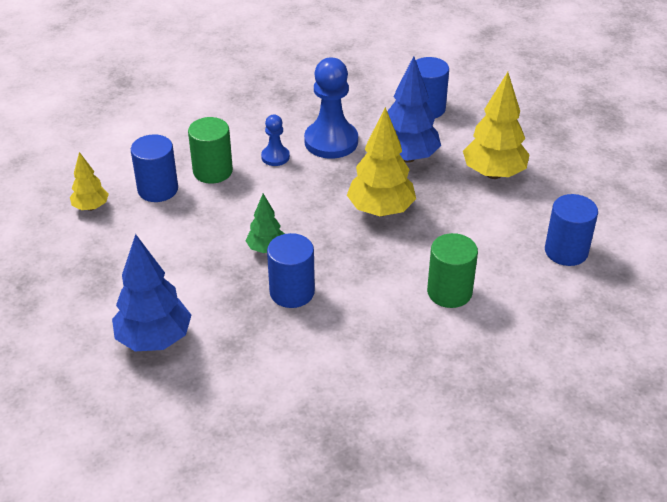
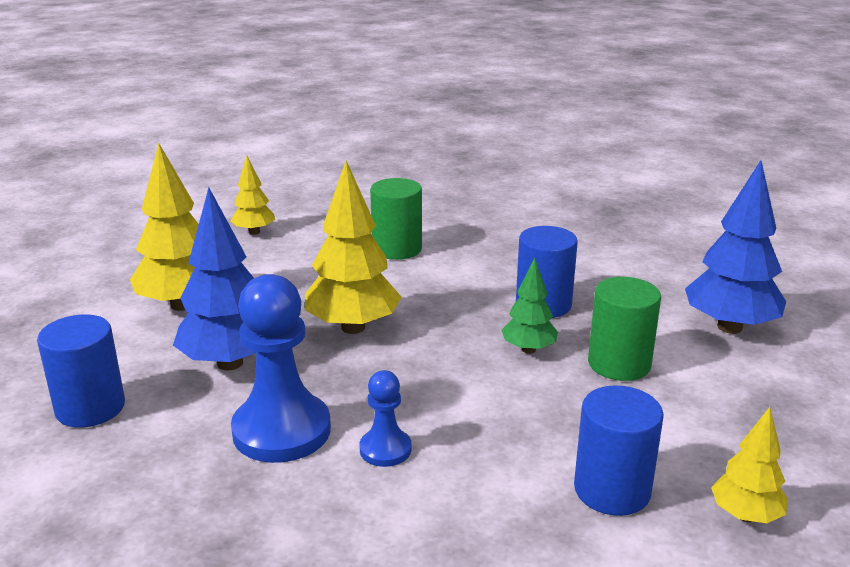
camera: 140 degrees left, 15 degrees down
(212, 171) = (500, 476): green cylinder -> green cylinder (619, 364)
(566, 251) = (254, 232): blue cylinder -> yellow tree

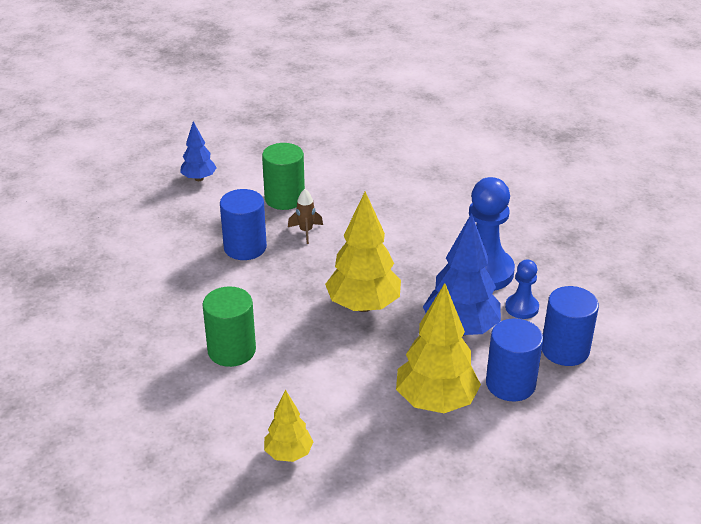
camera: 130 degrees left, 10 degrees up
(385, 449) = (450, 233): blue pawn -> blue pawn (521, 307)
(528, 349) = (306, 231): green tree -> brown rocket
(612, 490) = (392, 167): blue cylinder -> blue cylinder (510, 384)
(729, 327) = (199, 178): blue tree -> blue tree, size x0.56
(745, 516) = (365, 136): yellow tree -> none

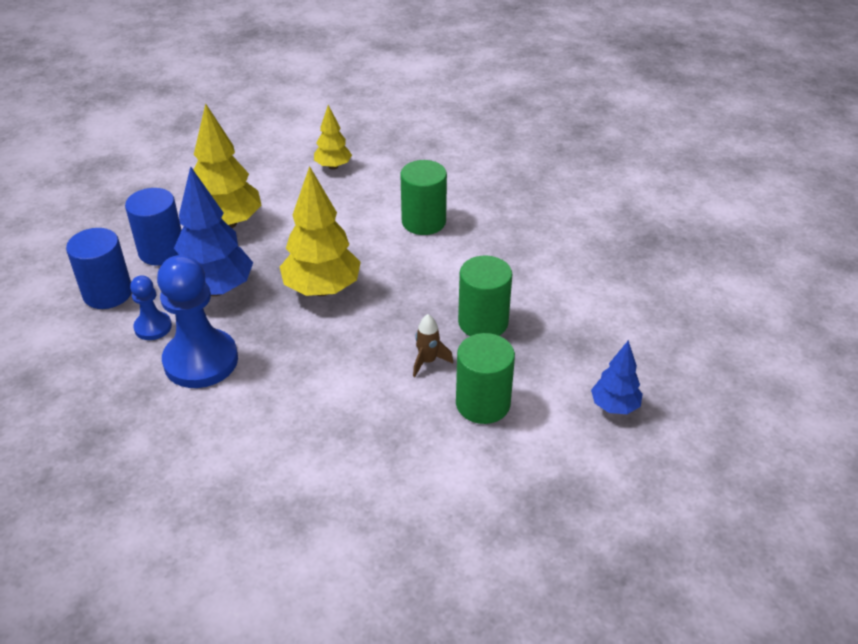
camera: 160 degrees right, 5 degrees up
(245, 247) = (483, 322): blue cylinder -> green cylinder

